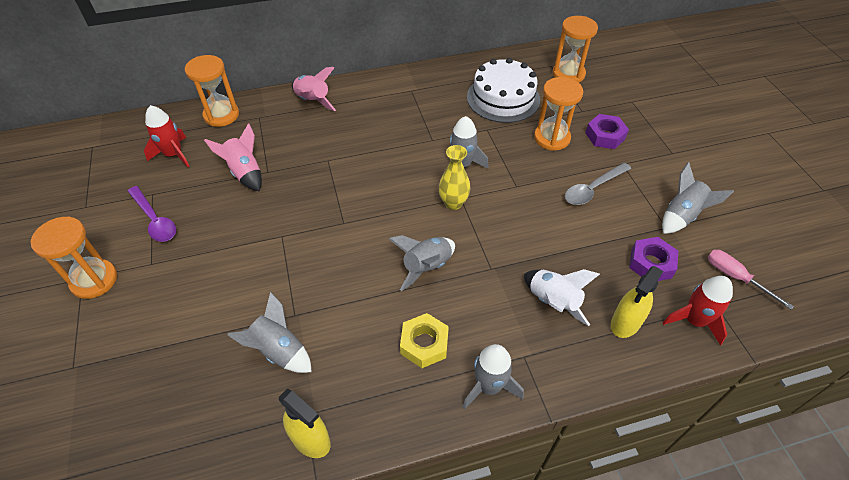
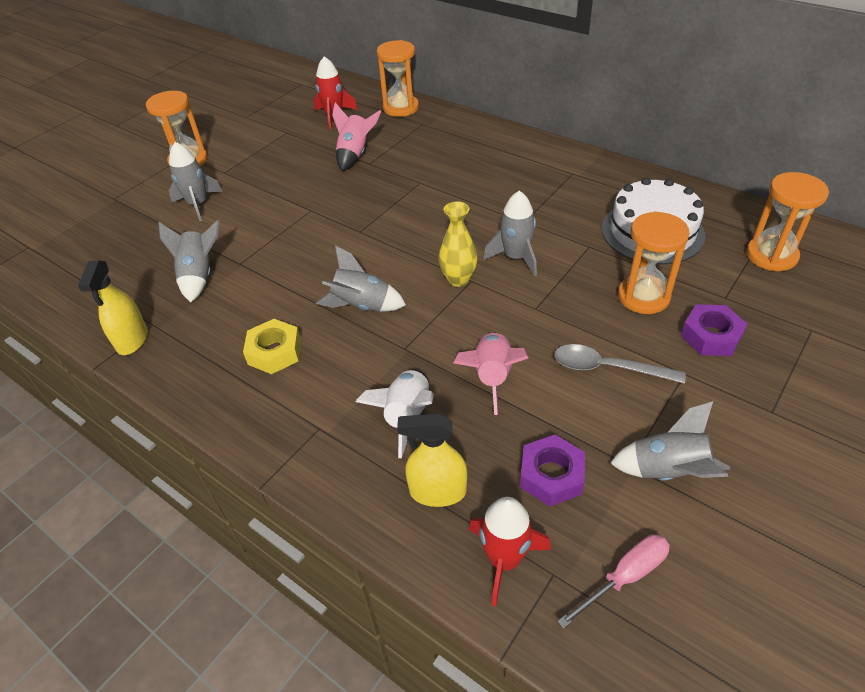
camera: 55 degrees right, 5 degrees down
(155, 220) = (264, 148): purple spoon -> none
(313, 101) = (478, 134): pink rocket -> pink rocket (492, 377)
(489, 386) = (263, 420): grey rocket -> grey rocket (198, 204)
(735, 277) = (624, 577): pink screwdriver -> pink screwdriver turned 45 degrees clockwise

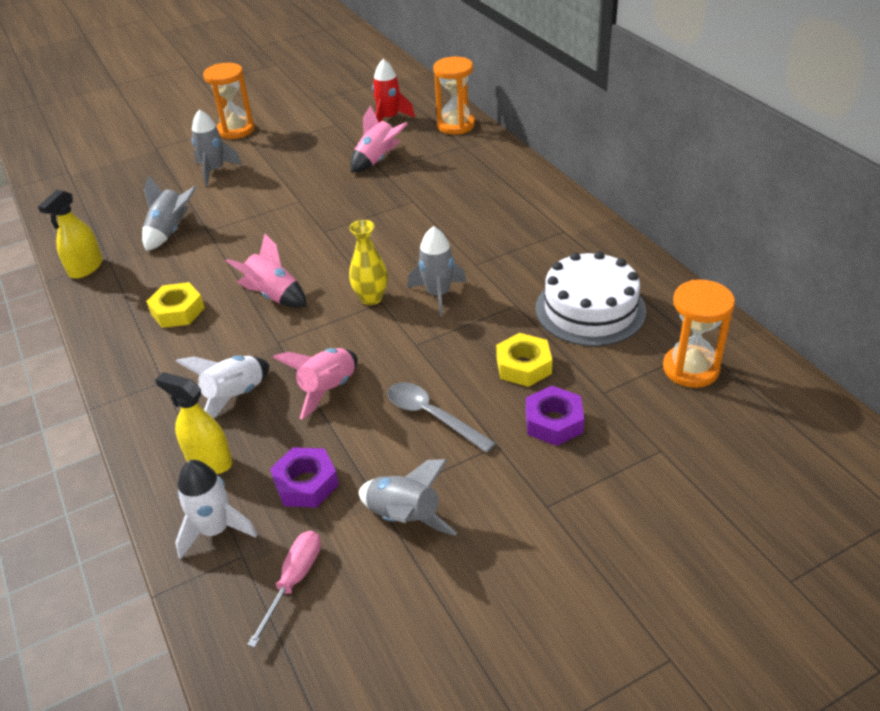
camera: 25 degrees right, 5 degrees down
(362, 305) = (273, 295): grey rocket -> pink rocket
(504, 560) = (215, 530): red rocket -> white rocket
(624, 577) = (294, 581): pink screwdriver -> pink screwdriver turned 60 degrees counterclockwise
(643, 296) = (523, 366): orange hourglass -> yellow nut

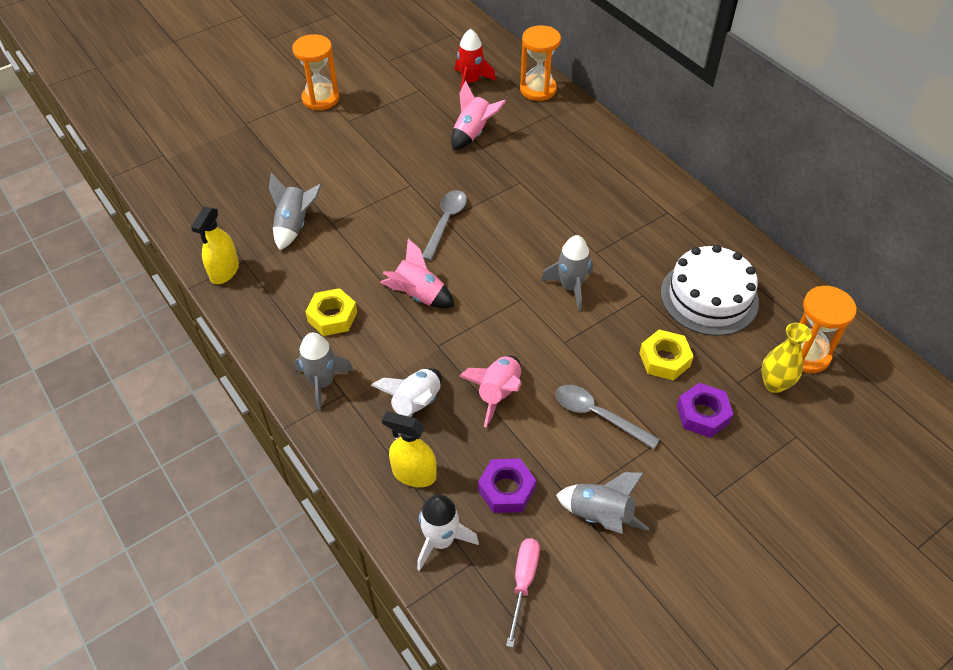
camera: 10 degrees left, 10 degrees up
(214, 171) = (315, 150): grey rocket -> grey rocket (322, 383)
(324, 233) = (446, 222): none -> grey spoon
(371, 298) = (510, 294): yellow vase -> yellow vase (774, 384)

